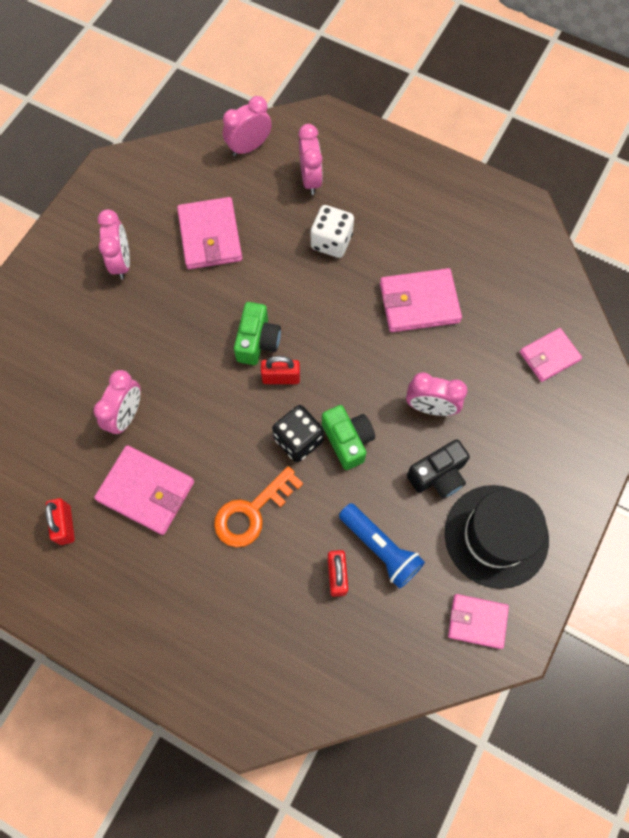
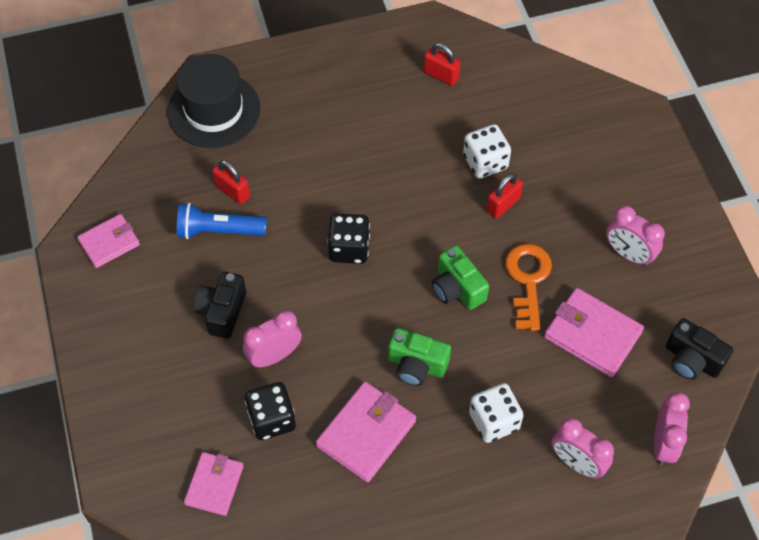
camera: 135 degrees right, 10 degrees down
(126, 415) = (485, 162): pink clock -> white dice
(146, 491) = (414, 133): pink wallet -> none
(172, 172) = (692, 360): none -> black camera
(251, 512) = (330, 179): orange key -> orange key (528, 280)
(281, 378) = (409, 278): red padlock -> red padlock (503, 205)
(348, 440) = (313, 278): green camera -> green camera (416, 365)
(473, 365) = (272, 419): none -> black dice
(496, 536) = (141, 307): black hat -> black hat (214, 110)

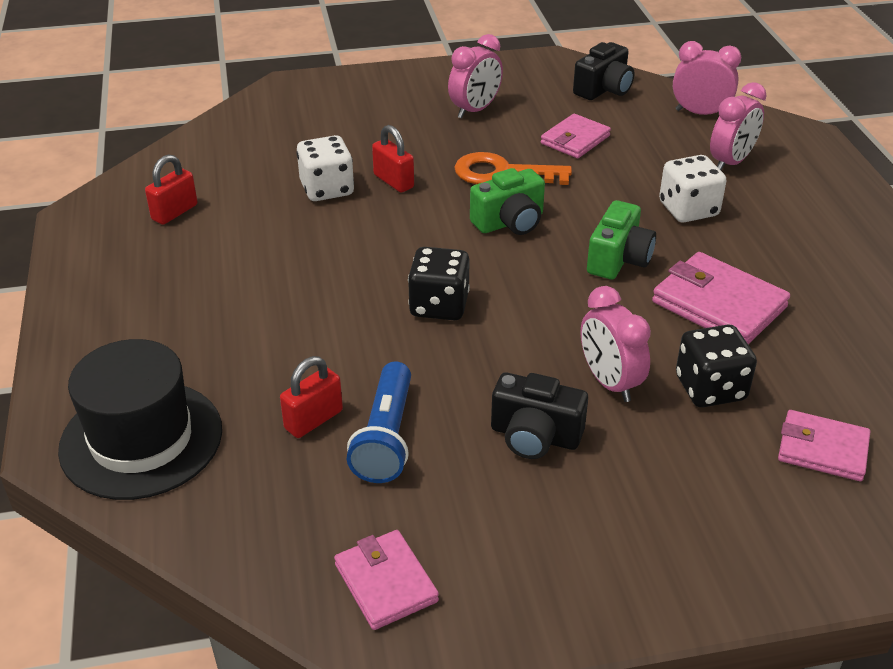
camera: 85 degrees left, 20 degrees down
(592, 335) = (575, 140): pink wallet -> pink wallet, size x0.66

